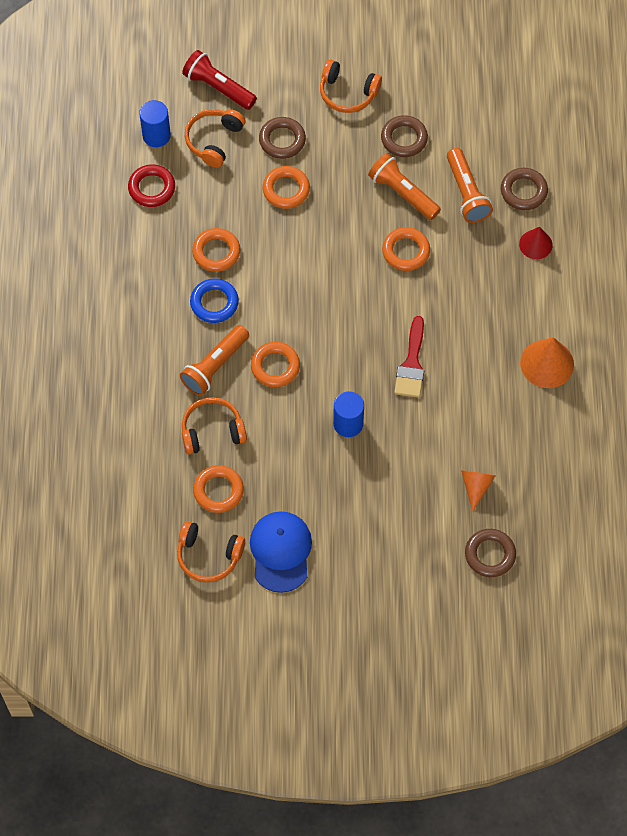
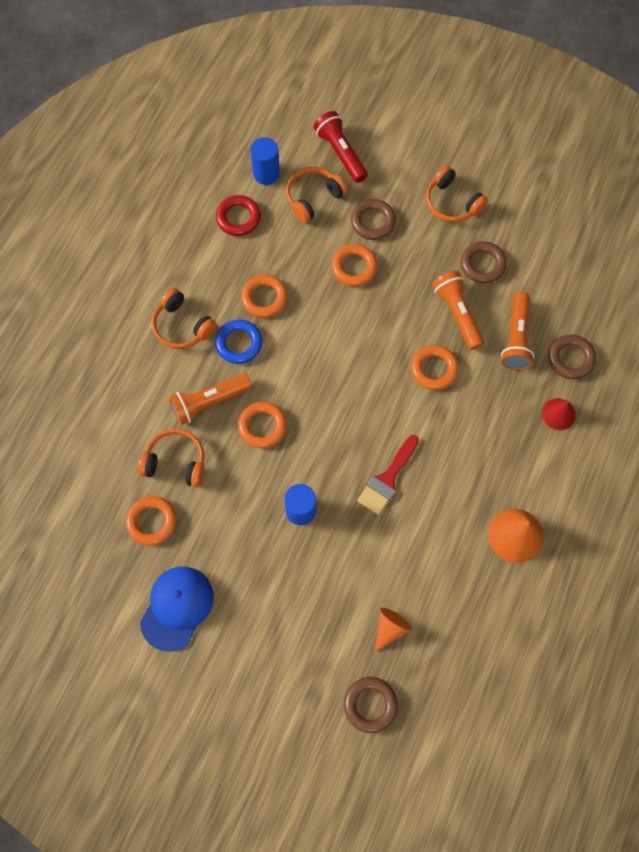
camera: 25 degrees right, 5 degrees up
(208, 556) = (111, 580): orange headphones -> orange headphones (182, 326)

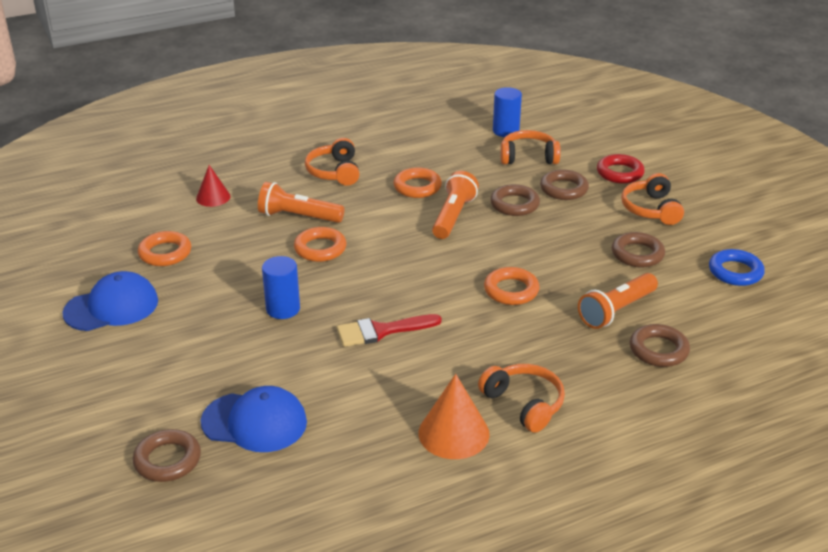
camera: 40 degrees right, 35 degrees down
(175, 462) = (228, 233): orange headphones -> orange headphones (524, 404)
(238, 218) = (453, 142): red ring -> red ring (619, 173)
(239, 343) = (364, 199): blue ring -> blue ring (735, 272)
(341, 153) = (582, 145): red flashlight -> none
(354, 267) = (514, 204): orange ring -> brown ring
(390, 628) = (254, 422): orange cone -> blue cap
(457, 313) = (576, 270): orange flashlight -> orange flashlight (453, 216)
(558, 414) = (601, 378): red cone -> red cone (213, 197)

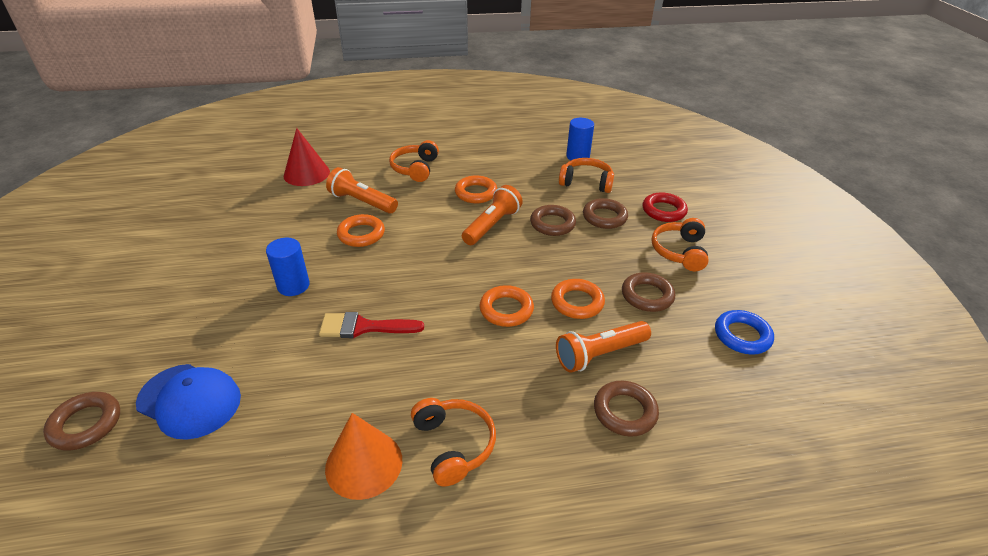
camera: 15 degrees right, 5 degrees up
(111, 307) = (160, 255): blue cap -> none
(165, 253) = (236, 214): orange ring -> orange ring (577, 302)
(213, 197) = (306, 173): red cone -> red cone, size x1.57

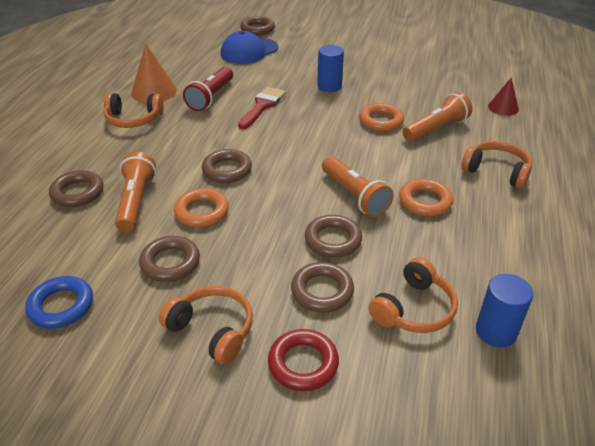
camera: 115 degrees right, 0 degrees up
(306, 173) = (503, 107): red cone -> red cone, size x0.64
(359, 385) = (211, 97): none -> red flashlight
(506, 310) = (227, 170): orange ring -> brown ring

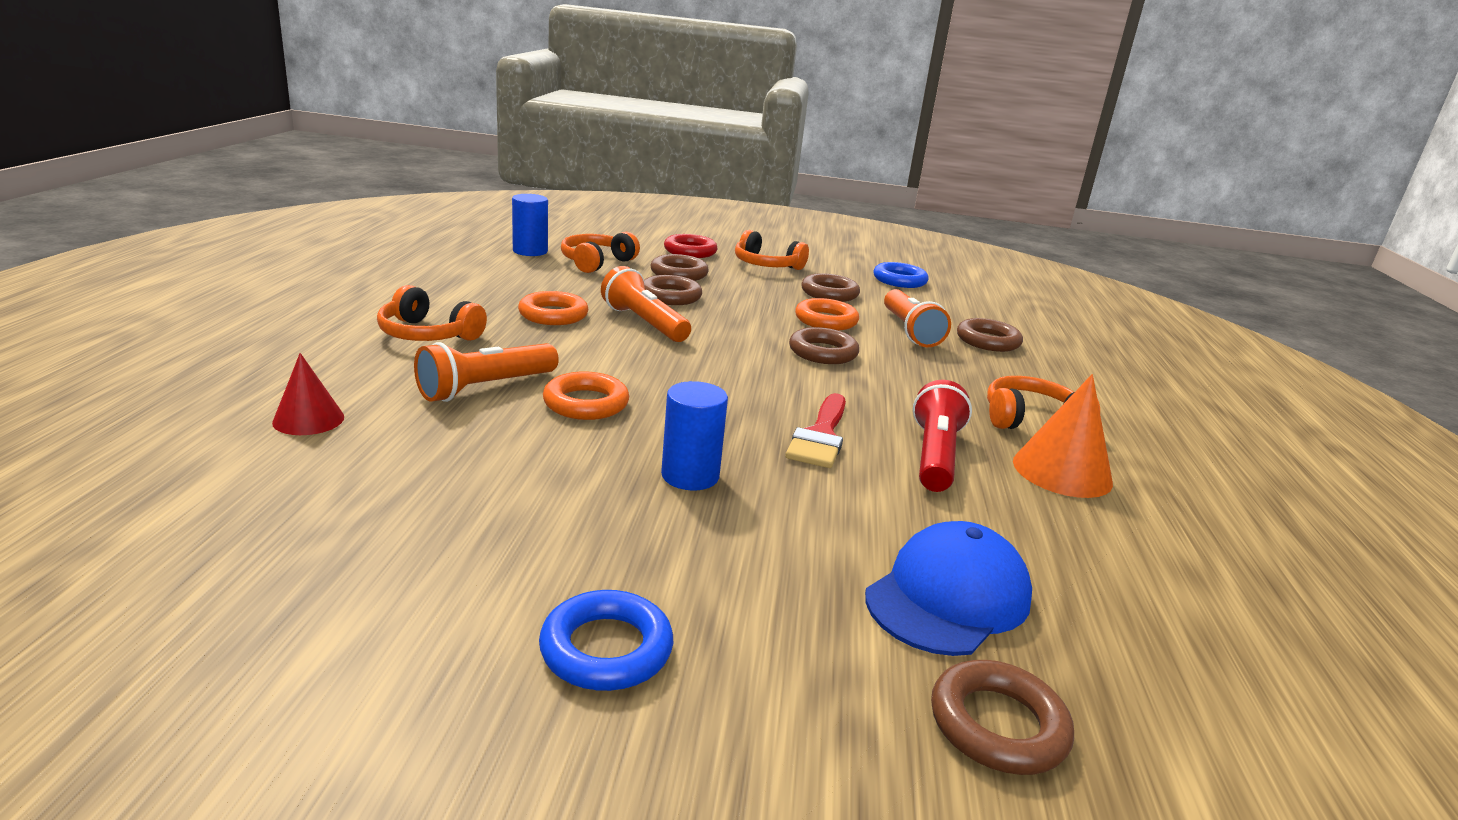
camera: 170 degrees right, 15 degrees down
(356, 42) = (606, 649): none -> blue ring

